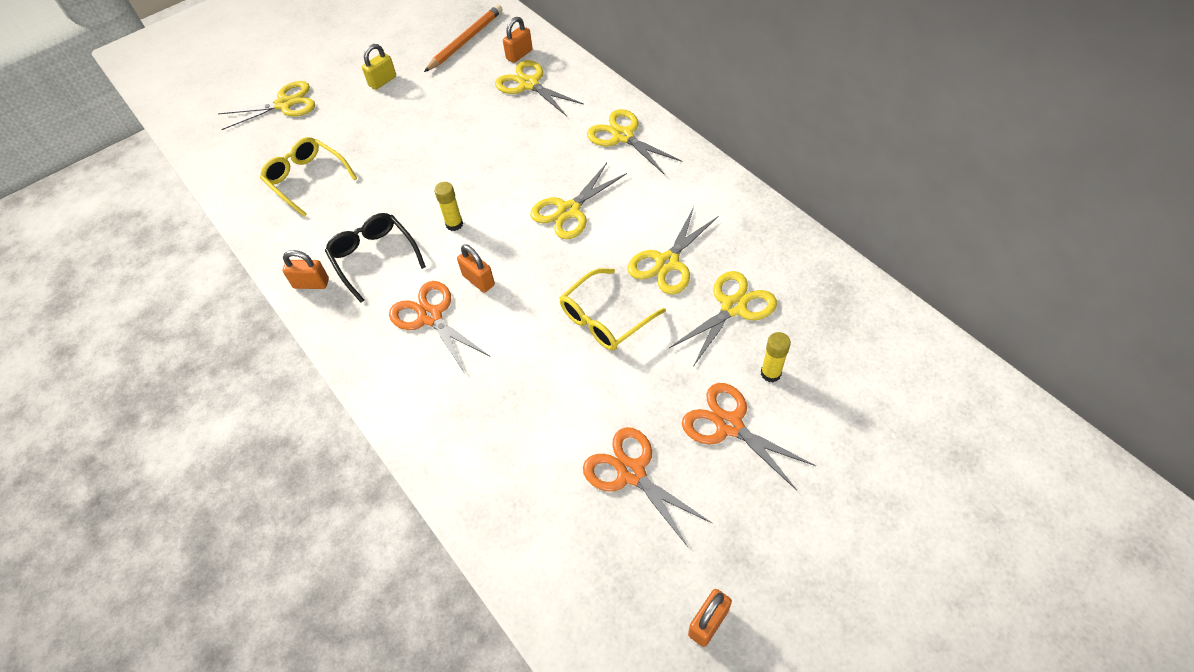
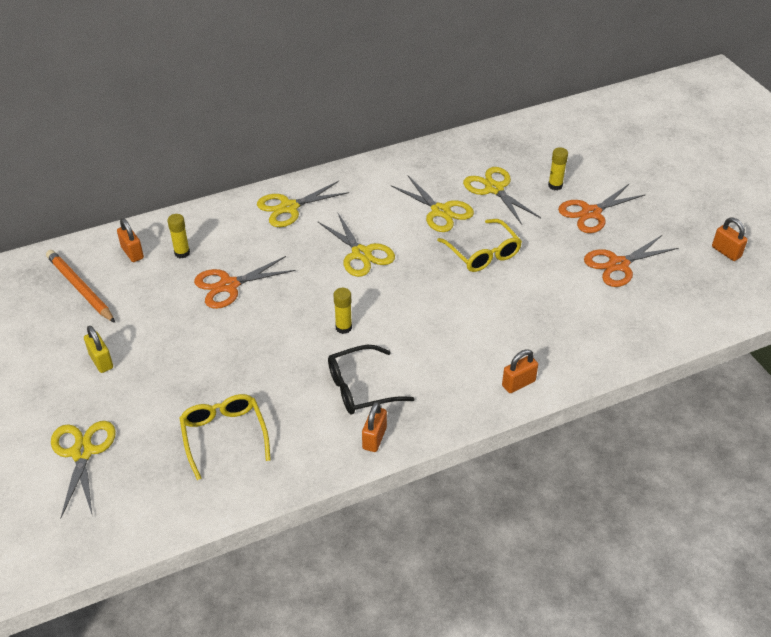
camera: 80 degrees left, 10 degrees down
(307, 179) = (224, 436): yellow glasses -> yellow glasses turned 105 degrees clockwise
(430, 316) = (445, 355): orange scissors -> orange scissors (228, 285)
(478, 280) = (416, 320): orange padlock -> orange padlock (518, 383)
(529, 84) = (182, 253): yellow scissors -> yellow glue stick

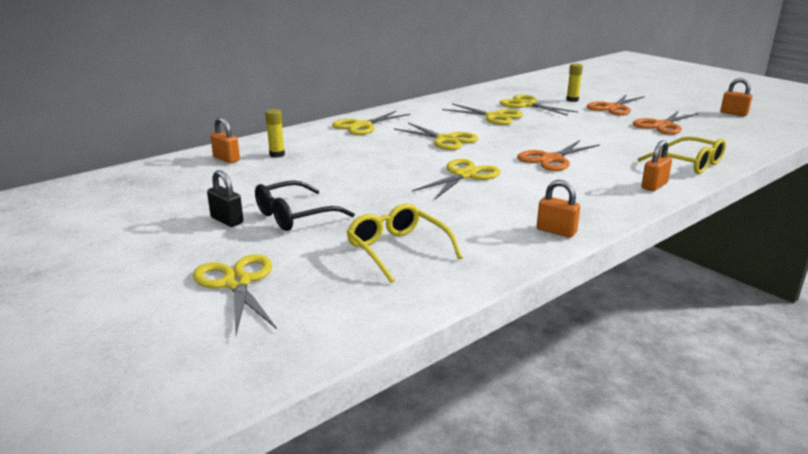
camera: 15 degrees left, 20 degrees down
(80, 288) = (180, 182): orange pencil -> none
(101, 361) = (227, 220): yellow padlock -> black padlock
(228, 285) = (335, 166): orange scissors -> orange scissors (551, 159)
(343, 327) = (464, 175): yellow glue stick -> yellow scissors
(361, 388) = (513, 205): black glasses -> black glasses (295, 216)
(374, 438) = (556, 231): orange padlock -> orange padlock turned 60 degrees counterclockwise
(483, 253) = (549, 130): yellow glasses -> yellow glasses (688, 164)

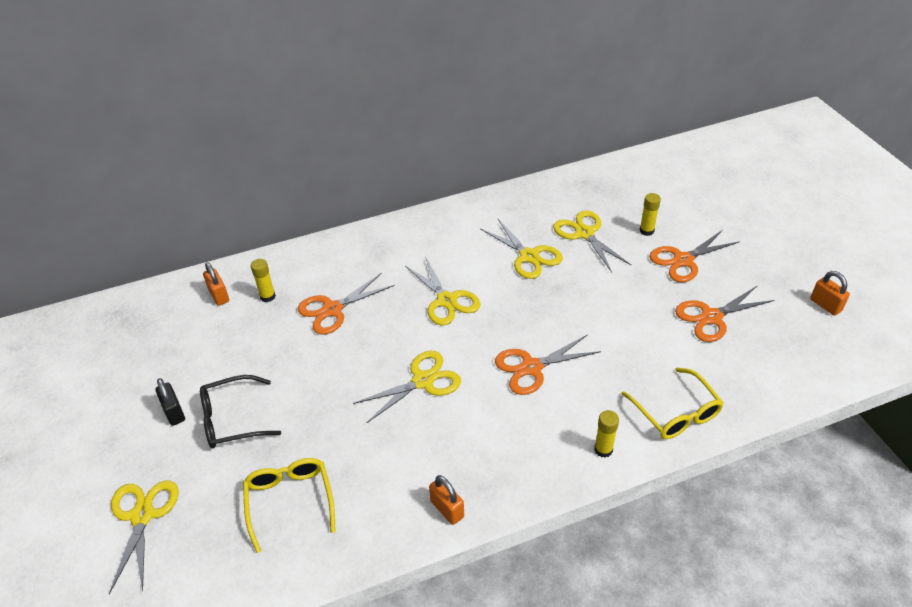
camera: 20 degrees right, 20 degrees up
(346, 154) = (332, 309): none -> orange scissors
(362, 126) = (377, 250): yellow scissors -> none
(654, 186) = (603, 449): orange padlock -> yellow glue stick

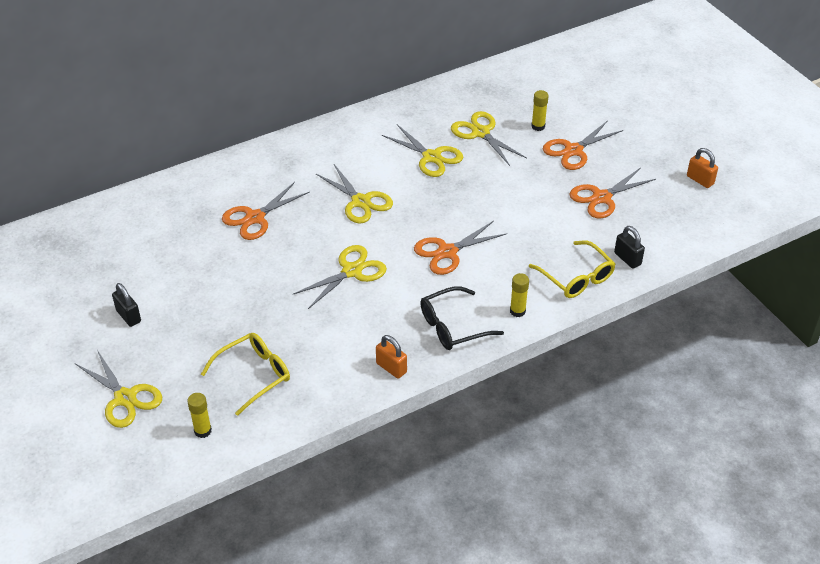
camera: 10 degrees left, 0 degrees up
(142, 515) = (125, 398): yellow scissors -> yellow scissors turned 150 degrees clockwise
(219, 295) = (142, 214): orange padlock -> none
(232, 419) = (184, 317): black glasses -> black glasses (453, 326)
(267, 296) = (189, 211): yellow glue stick -> yellow glue stick (203, 431)
(290, 501) = (254, 375): yellow glasses -> yellow glasses turned 75 degrees clockwise
(737, 394) = (627, 259): none -> black padlock

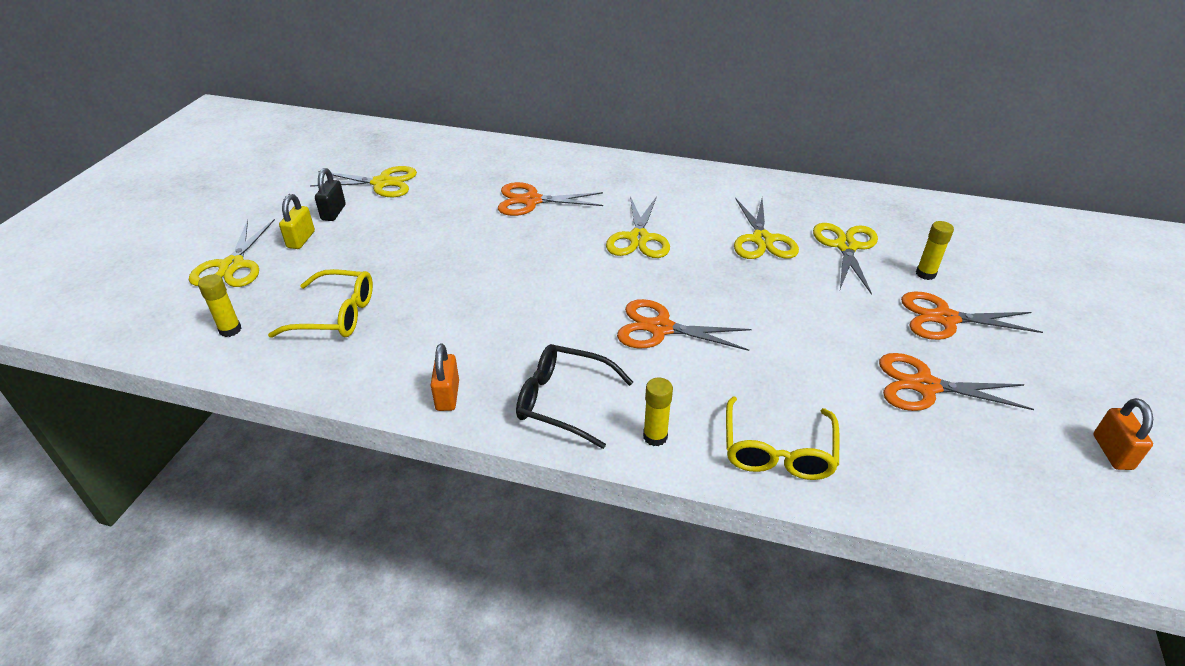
camera: 45 degrees right, 5 degrees down
(141, 349) = (301, 240): none -> yellow padlock
(352, 271) = (545, 287): yellow scissors -> yellow scissors (382, 183)
(627, 259) = (878, 476): black padlock -> none

